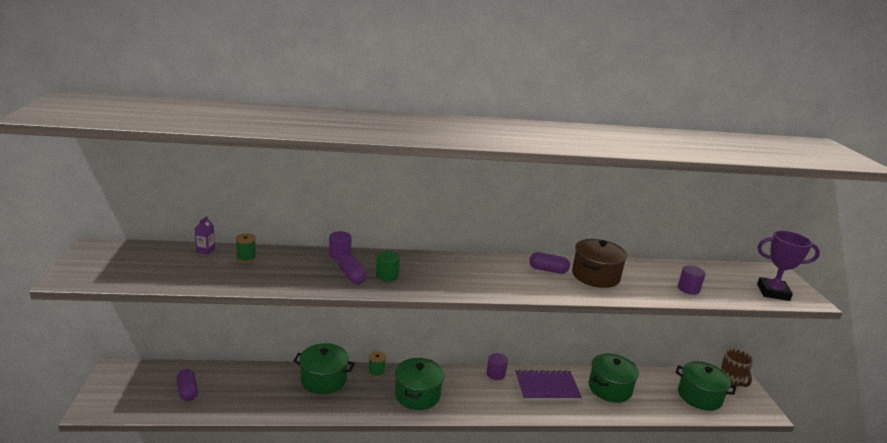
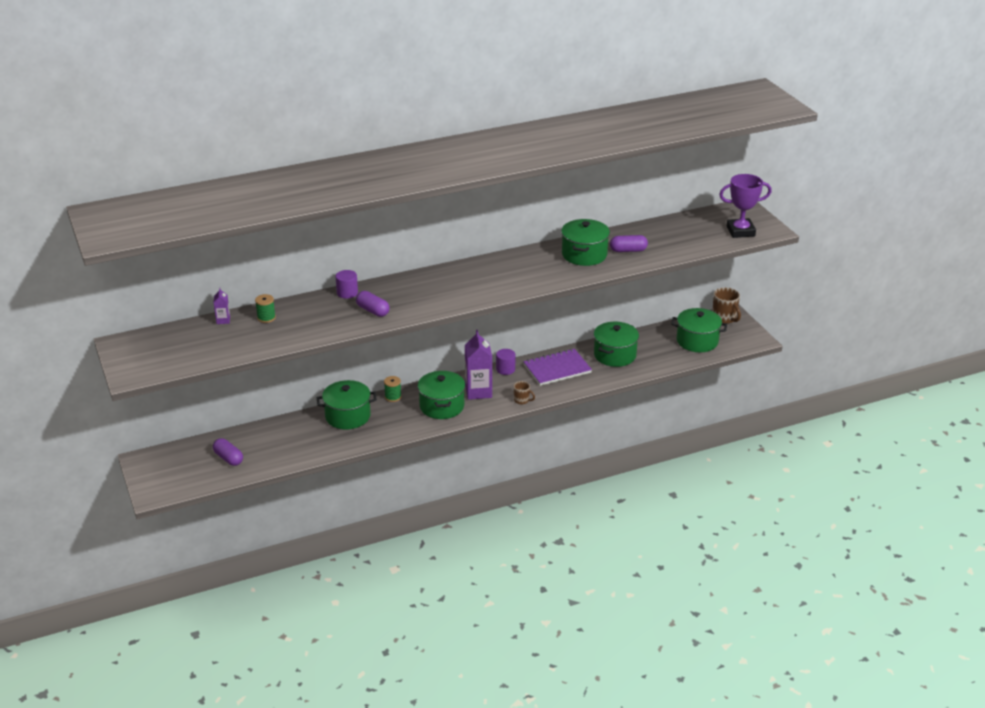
camera: 15 degrees left, 10 degrees up
(387, 276) = (402, 302): green cylinder -> none
(460, 389) = (478, 391): none -> purple carton
(499, 411) = (522, 400): none -> brown mug
(548, 270) = (540, 259): purple capsule -> purple capsule (628, 250)
(595, 276) = (584, 255): brown pot -> green pot
(688, 289) = (667, 247): purple cylinder -> none

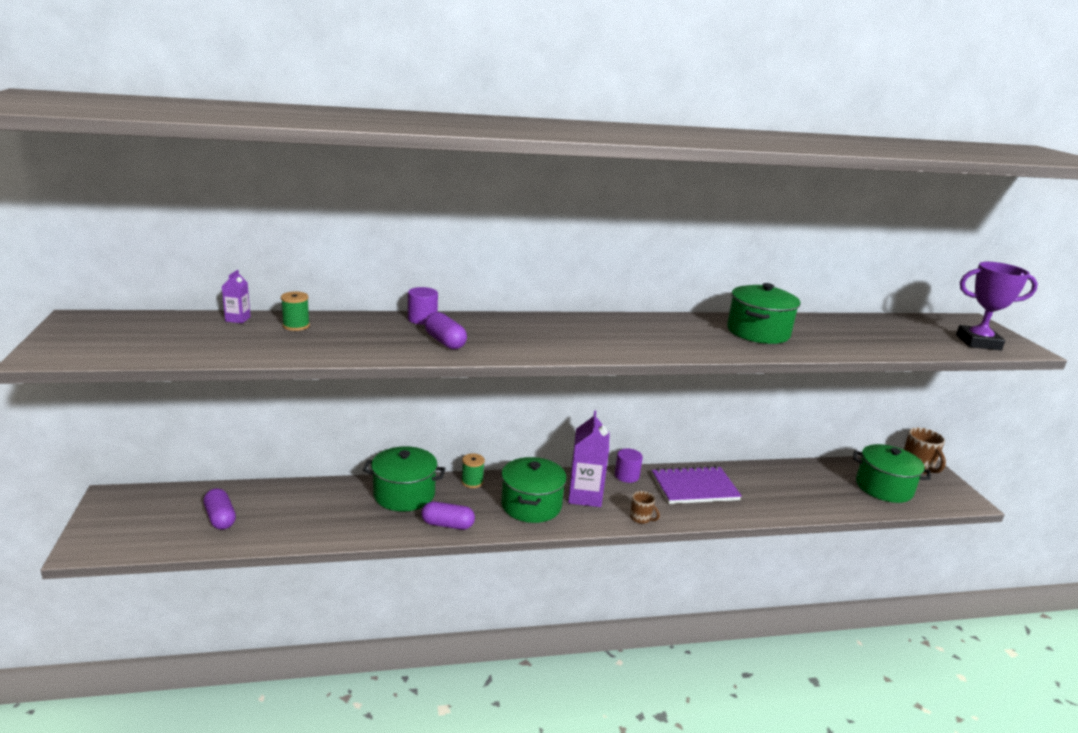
camera: 10 degrees right, 10 degrees down
(615, 355) = (773, 485): green pot -> none
(628, 250) = (820, 337): purple capsule -> purple capsule (447, 525)

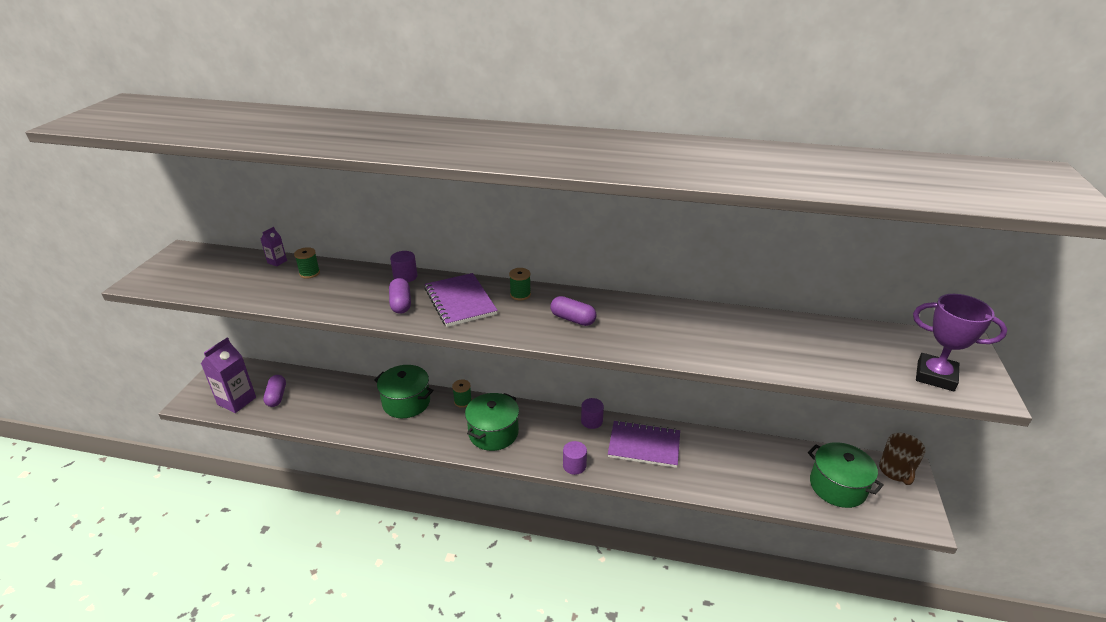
camera: 25 degrees right, 10 degrees up
(447, 525) = (419, 436): purple capsule -> purple capsule (572, 319)
(511, 334) = (460, 301): none -> purple notebook
(569, 323) = (520, 295): none -> green spool
(585, 496) = (542, 433): purple carton -> purple carton (237, 401)
(641, 518) = (574, 465): brown mug -> purple cylinder
(758, 332) = (689, 328): green pot -> none

